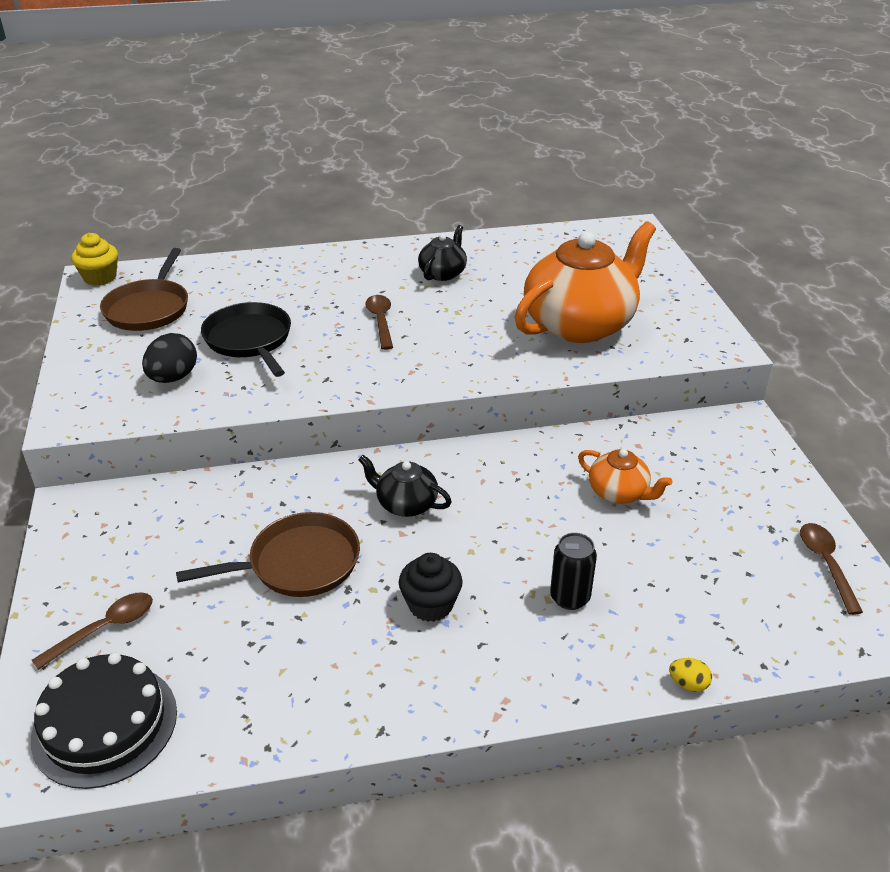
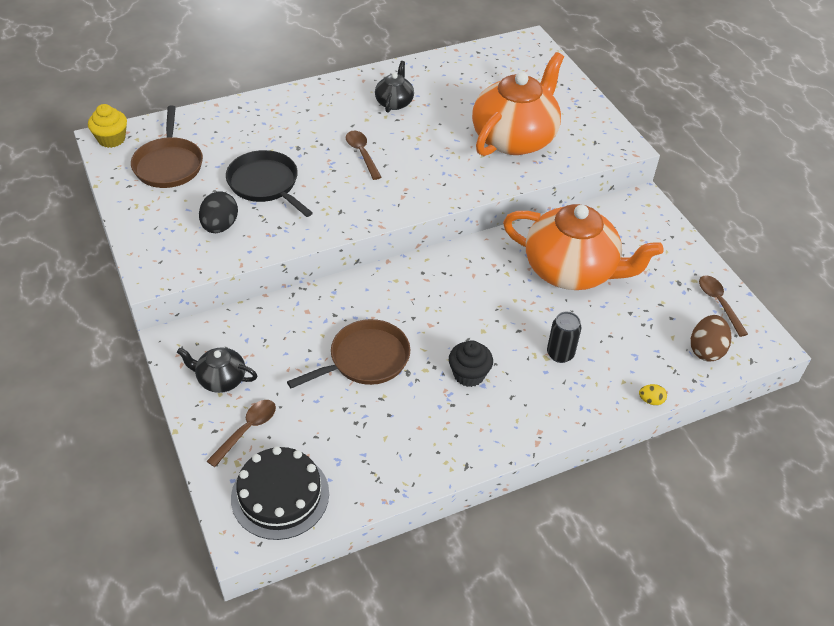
camera: 15 degrees left, 10 degrees up
(406, 504) = (425, 301): black teapot -> black teapot (220, 379)
(619, 493) = (571, 270): orange teapot -> orange teapot, size x2.15
(792, 625) = (706, 350): none -> brown egg

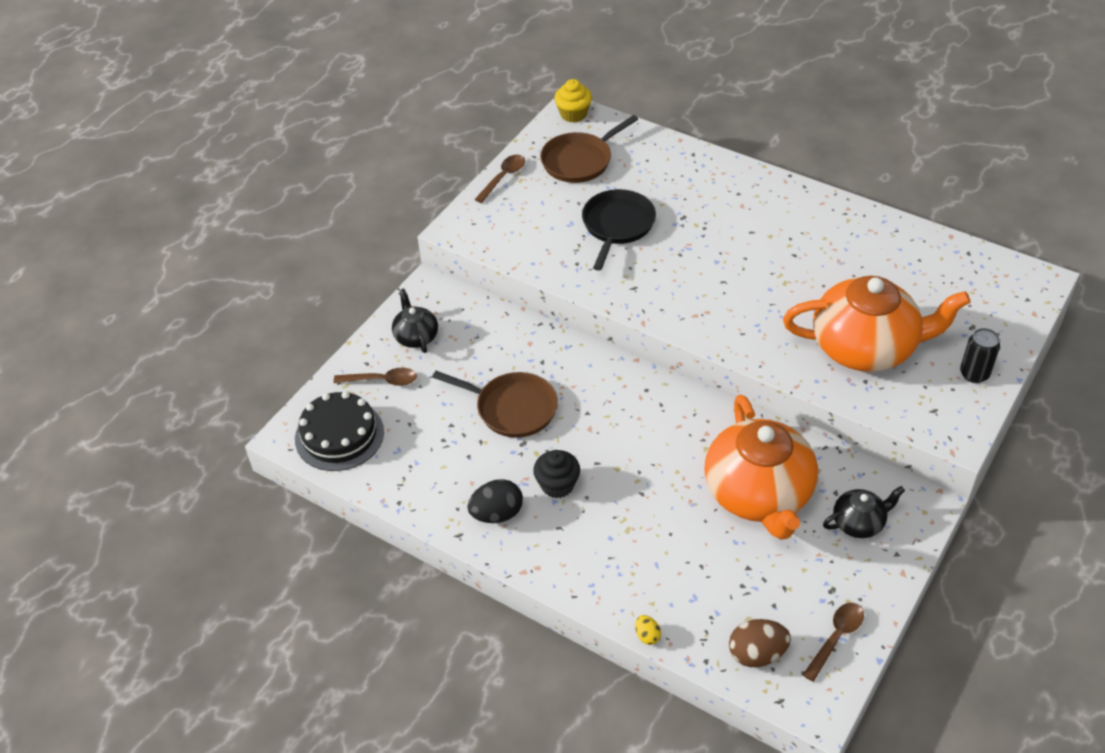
camera: 60 degrees right, 0 degrees up
(220, 226) = (542, 230): black egg -> black egg (497, 514)
(362, 154) = (720, 259): brown spoon -> brown spoon (503, 178)
(394, 102) = (816, 240): black teapot -> black teapot (859, 523)
(560, 354) = (641, 538): black can -> black can (974, 374)

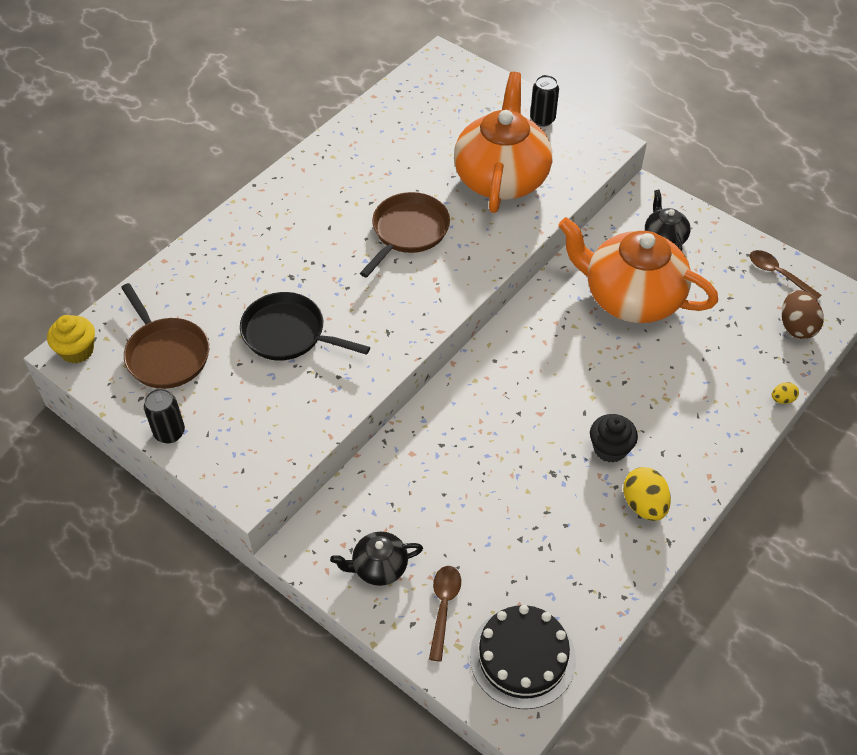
camera: 85 degrees left, 5 degrees up
(497, 514) = (644, 505): black egg -> yellow egg
(503, 178) = (169, 433): brown spoon -> black can
(512, 408) = (504, 478): brown pan -> brown pan (408, 231)
(758, 494) = (631, 297): orange teapot -> orange teapot turned 150 degrees counterclockwise

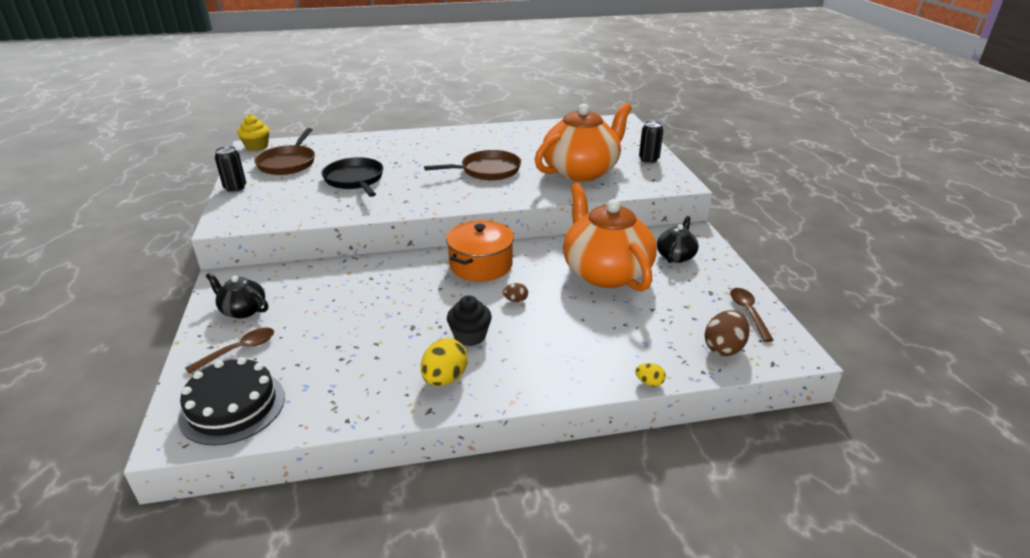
camera: 40 degrees right, 20 degrees down
(518, 359) = (481, 265): none -> orange pot
(598, 382) = (515, 300): none -> brown egg

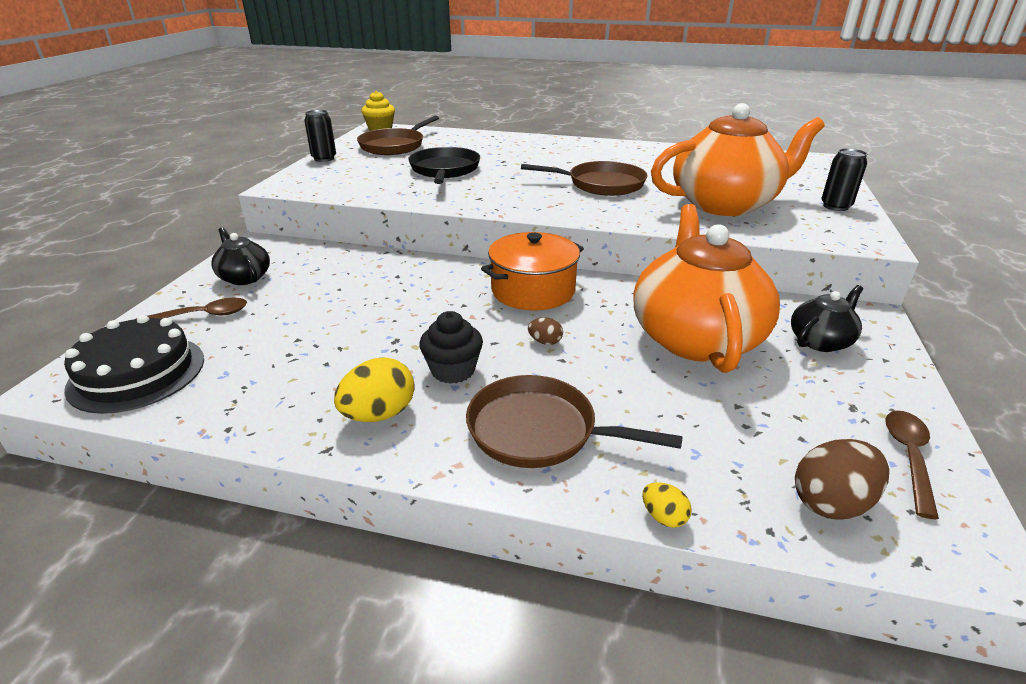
camera: 25 degrees right, 0 degrees up
(552, 358) = (539, 431): none -> brown pan

